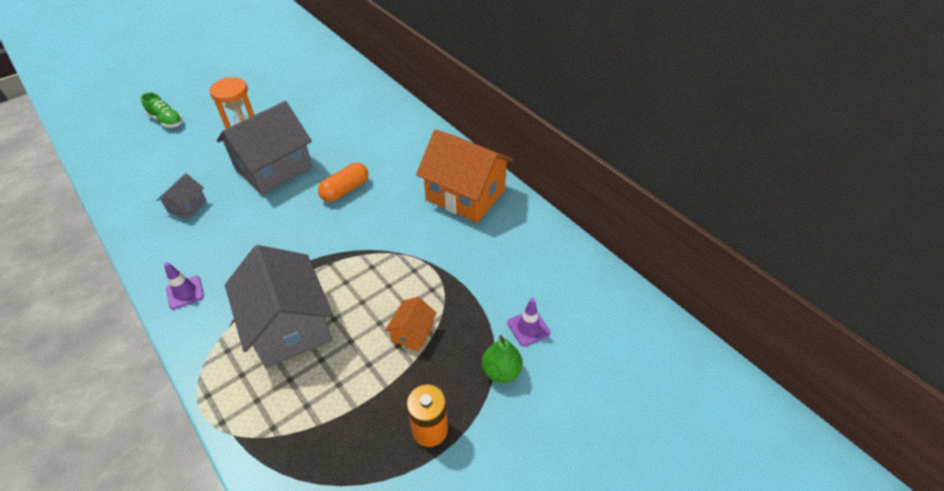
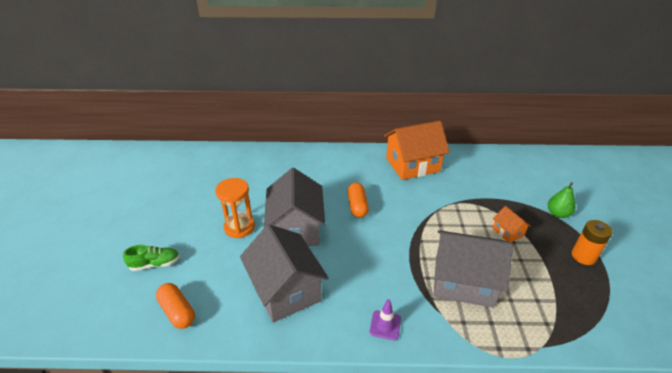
camera: 50 degrees left, 10 degrees down
(123, 163) = (177, 312): none -> orange capsule
(187, 206) = (285, 290): grey house -> grey house, size x2.20
(528, 328) = (533, 191): purple traffic cone -> none

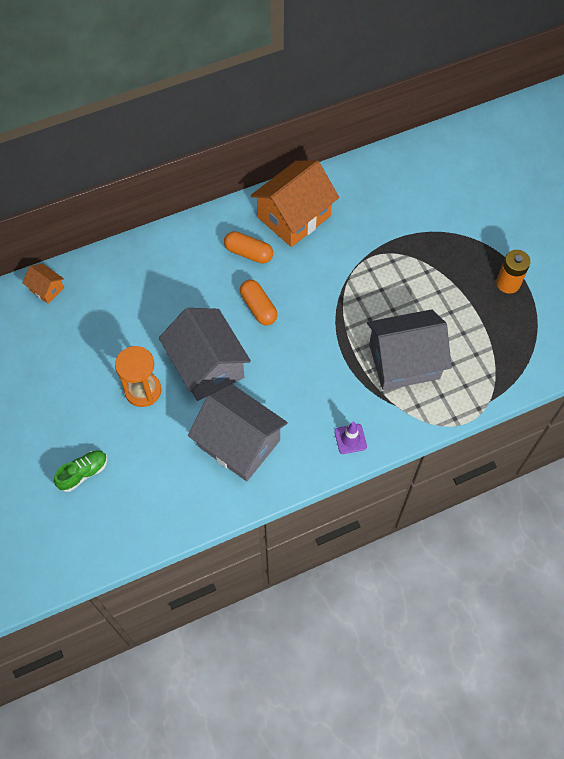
camera: 25 degrees left, 25 degrees up
(177, 312) = (148, 511): orange capsule -> orange capsule (248, 253)
(508, 232) = (429, 280): orange house -> orange house (46, 289)
(557, 214) = (473, 233): green pear -> none

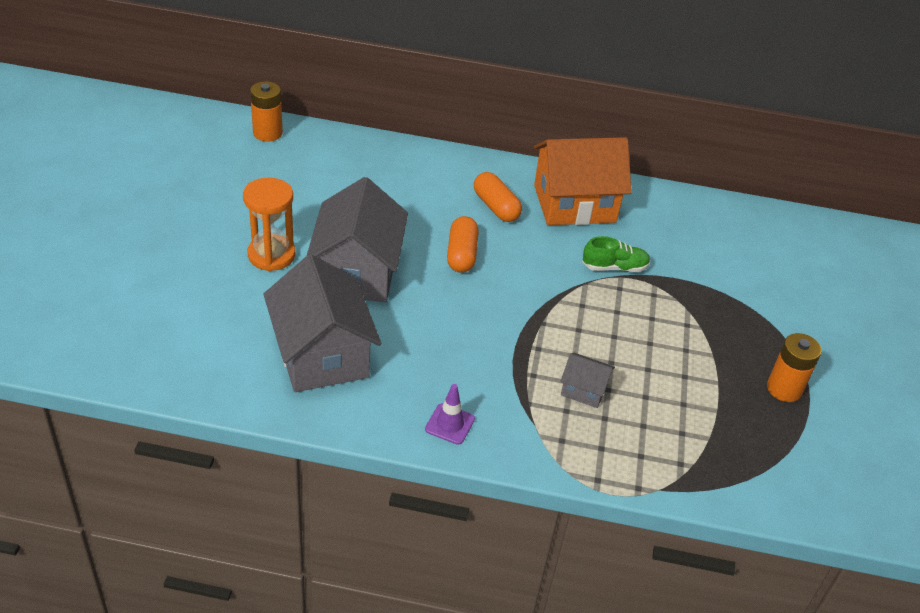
camera: 30 degrees right, 20 degrees down
(46, 289) = (267, 133): orange house -> orange battery
(83, 473) = (140, 286): green shoe -> green shoe (614, 267)
(404, 361) = (584, 390): grey house -> grey house, size x0.46

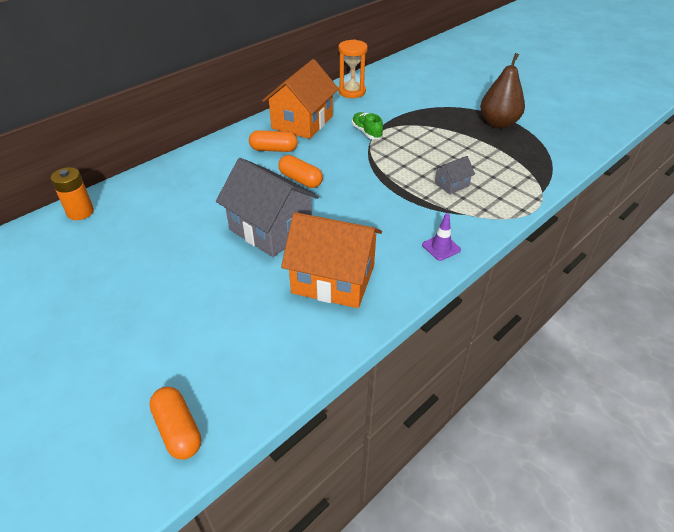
camera: 50 degrees left, 0 degrees up
(67, 338) = (178, 430): none -> orange capsule
(271, 255) = (211, 263): orange hourglass -> orange hourglass (352, 92)
(322, 354) = (333, 279): grey house -> orange house
(614, 267) = (366, 132): green shoe -> green shoe turned 60 degrees counterclockwise
(784, 389) = (498, 123): orange battery -> brown pear

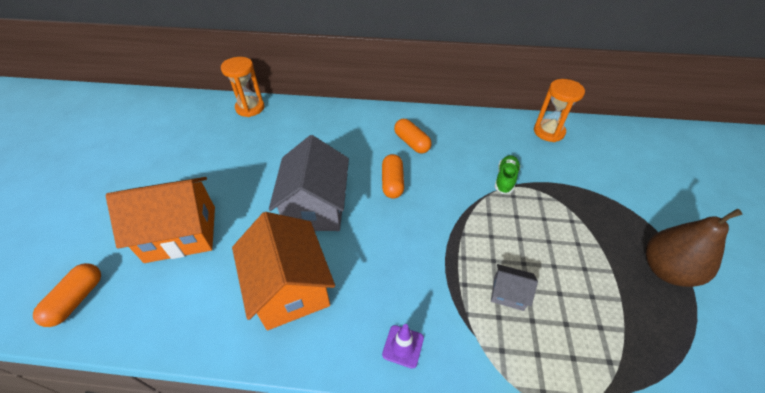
camera: 50 degrees right, 5 degrees up
(80, 212) = (250, 108): orange battery -> orange hourglass
(302, 122) = (465, 134): orange house -> orange house (181, 233)

